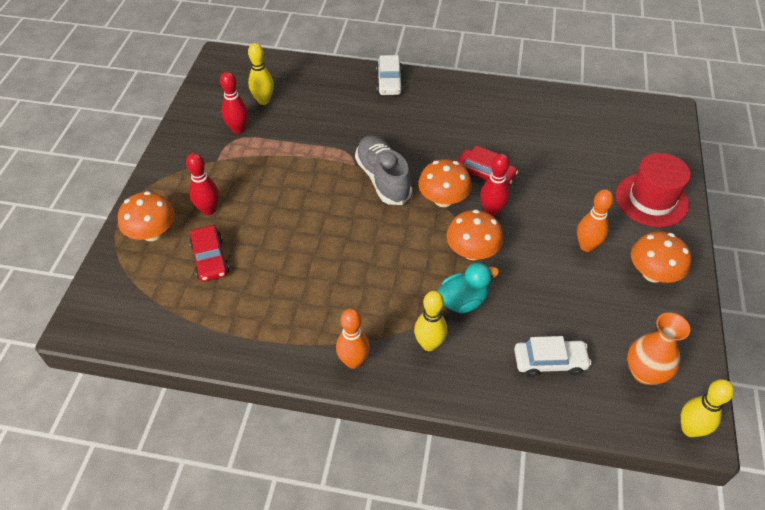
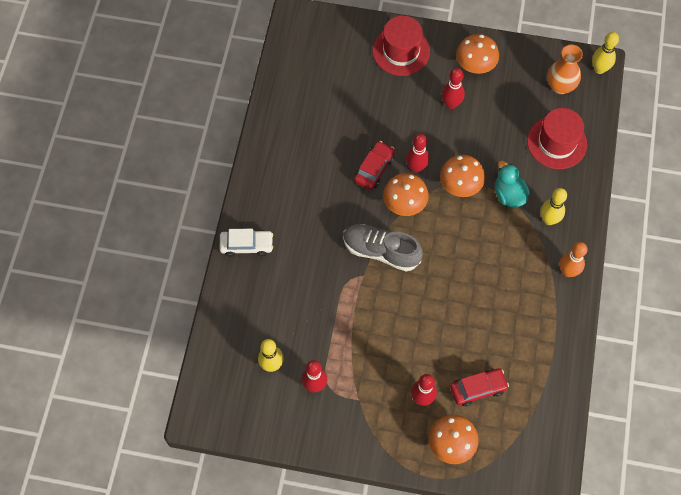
camera: 90 degrees left, 15 degrees up
(383, 179) = (381, 251): grey shoe -> grey shoe turned 45 degrees clockwise
(549, 361) = (557, 142): white car -> red hat
(586, 246) = (451, 104): orange bowling pin -> red bowling pin

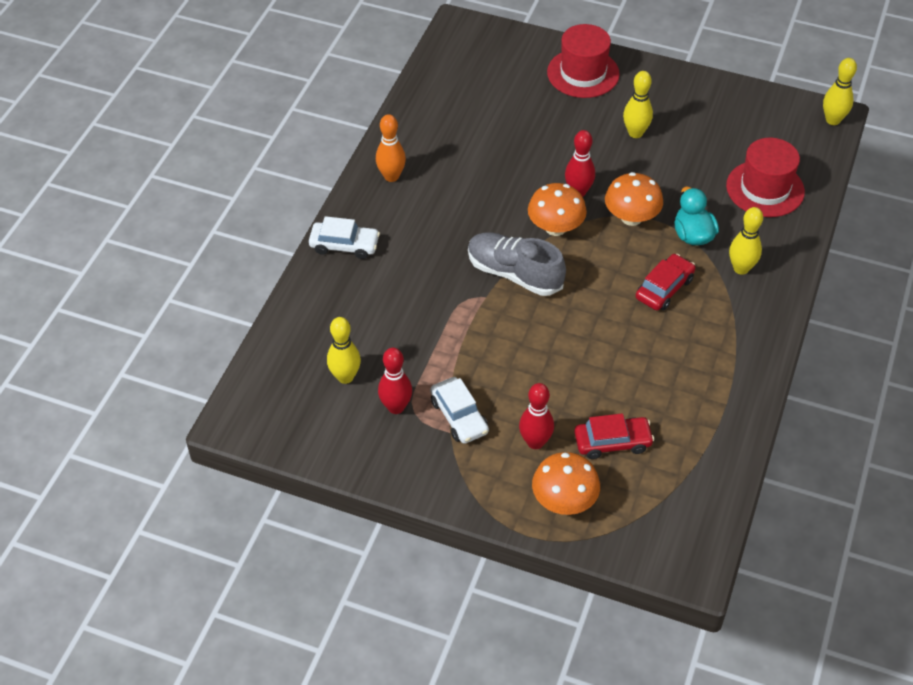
camera: 10 degrees right, 15 degrees down
(363, 385) = (459, 416): none -> white car
(374, 169) = (524, 187): red car -> red car (664, 288)
(451, 104) = (635, 133): red bowling pin -> yellow bowling pin
(475, 65) = (674, 97): orange mushroom -> none
(560, 86) = (779, 131): orange vase -> none
(568, 271) = (757, 328): orange bowling pin -> orange bowling pin (391, 176)

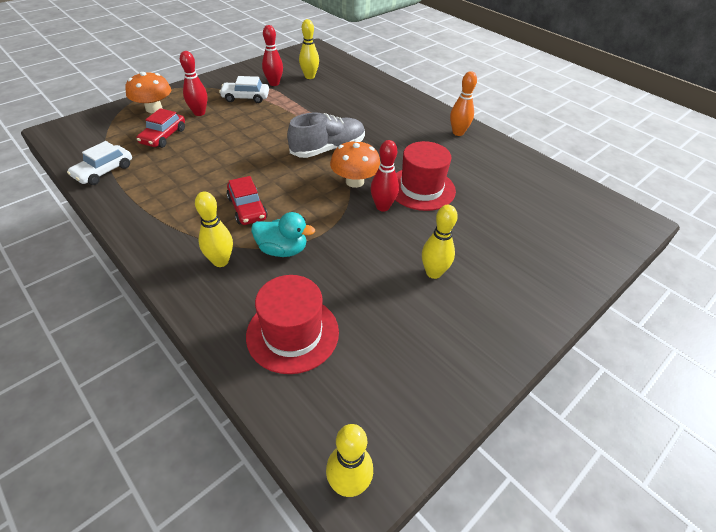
camera: 115 degrees right, 5 degrees down
(344, 245) = (407, 101): white car -> white car (104, 171)
(583, 73) = (540, 274): red hat -> red hat (421, 188)
(631, 217) = (332, 223): orange mushroom -> none

